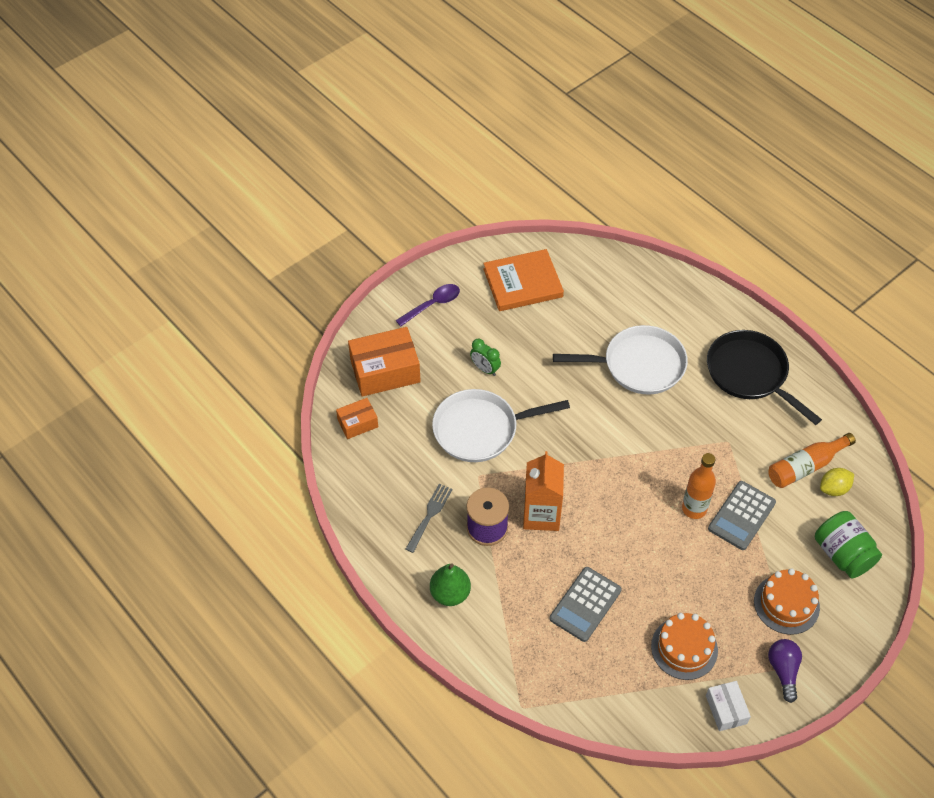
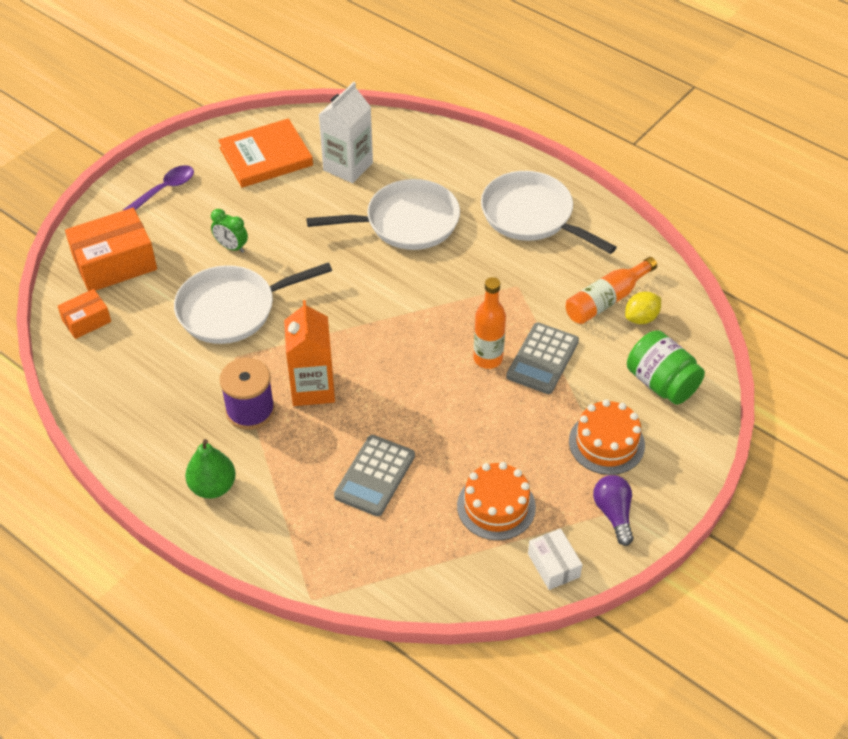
camera: 10 degrees left, 5 degrees down
(429, 515) = (180, 406): grey fork -> none
(593, 302) = (348, 166): none -> white carton
(750, 374) = (531, 216): black pan -> white pan

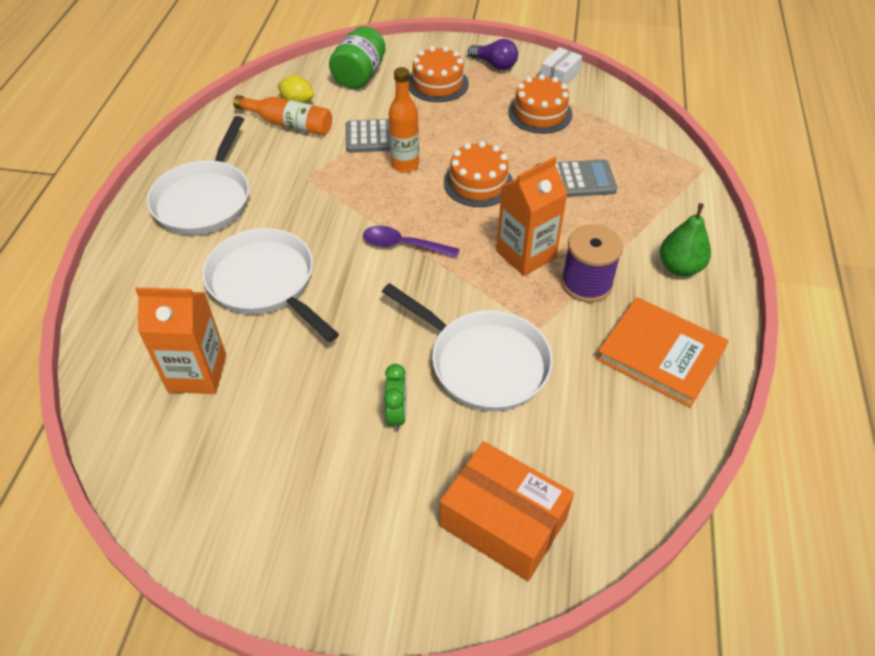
camera: 120 degrees left, 0 degrees up
(86, 321) = (605, 490): orange box -> none
(164, 190) = (343, 551): purple spoon -> purple spoon (403, 245)
(266, 157) = (218, 468): orange book -> orange book (660, 354)
(348, 166) = (197, 373): white carton -> orange carton
(424, 400) = (478, 183): none -> orange cake
(613, 514) = (495, 64): purple light bulb -> purple light bulb turned 105 degrees counterclockwise

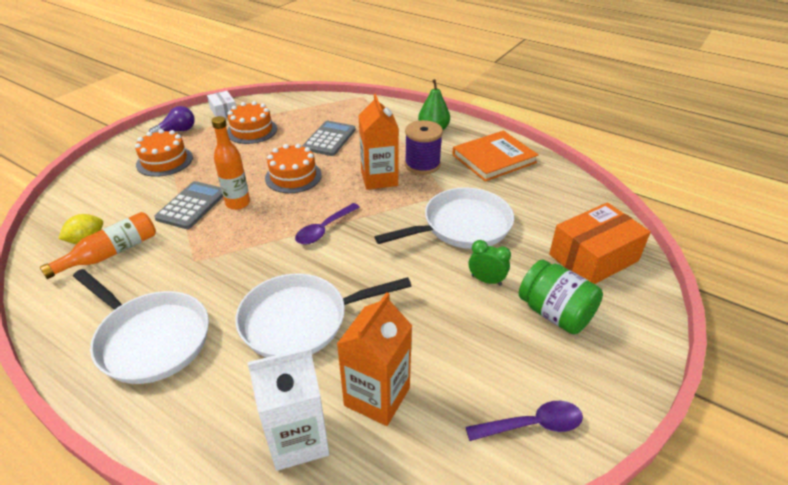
camera: 65 degrees left, 10 degrees down
(136, 337) = (298, 439): none -> white carton
(205, 509) = (532, 425): none -> purple spoon
(359, 76) = (100, 195): green jar -> green jar (555, 313)

